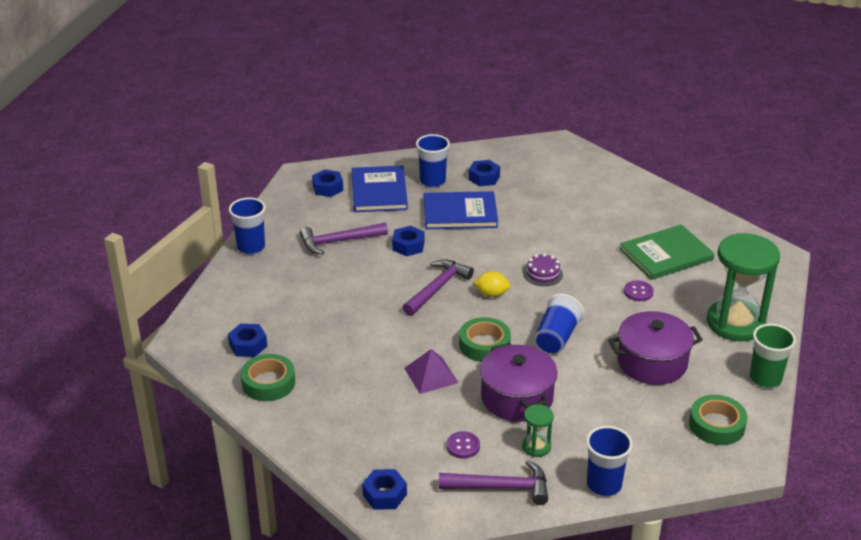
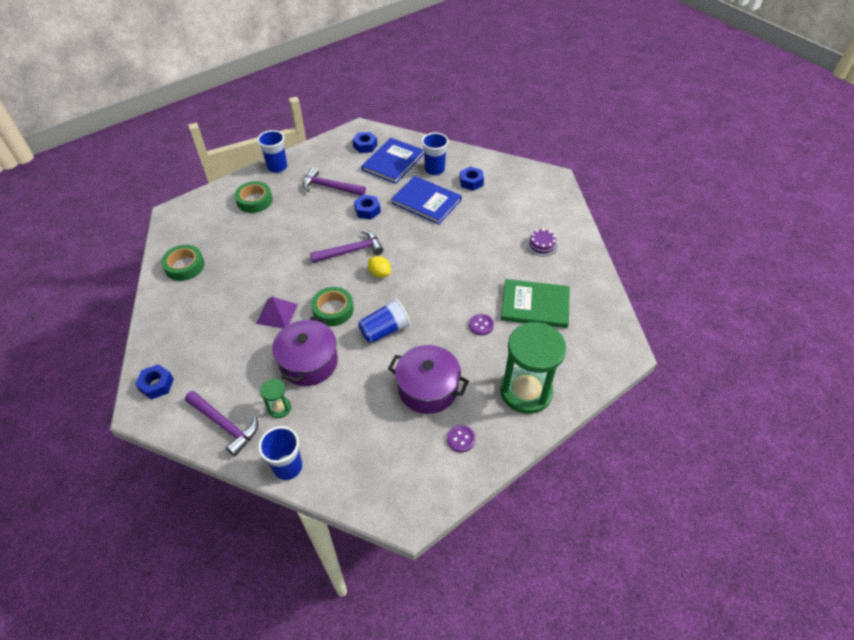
camera: 35 degrees right, 15 degrees up
(248, 345) = (202, 234): blue nut -> none
(463, 446) = (237, 378): purple button -> purple button (460, 439)
(543, 274) = (430, 275): purple cake -> purple cake (541, 245)
(716, 425) = (417, 470): green tape -> green tape (254, 201)
(765, 379) = (497, 453): green cup -> none

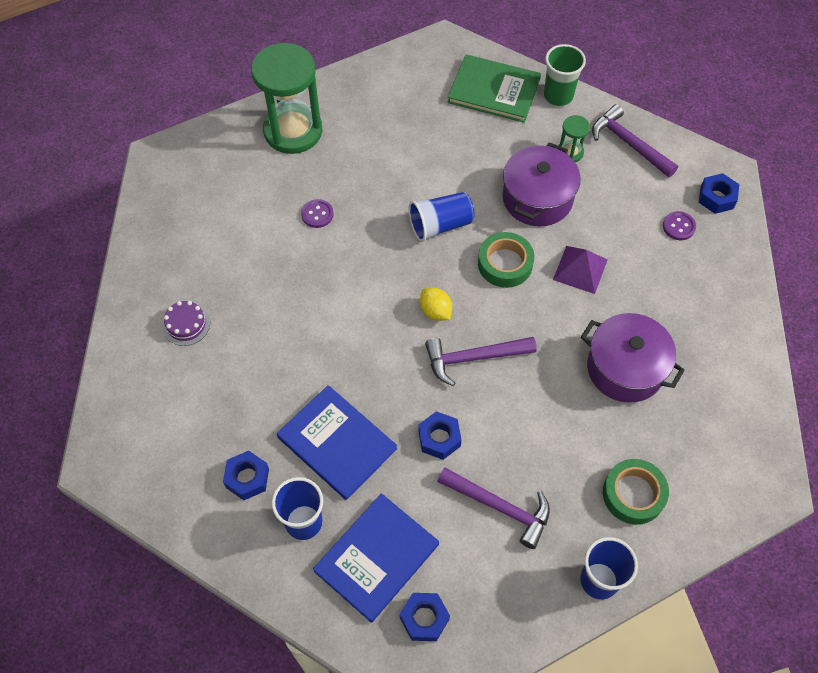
camera: 170 degrees left, 10 degrees up
(184, 266) = (724, 369): green tape -> none
(288, 467) = (558, 96): blue cup -> green cup
(428, 388) = (401, 149): purple pot -> purple pot (625, 368)
(460, 439) = (378, 96): purple button -> purple button (678, 227)
(535, 305) = (238, 231): green book -> green book (494, 90)

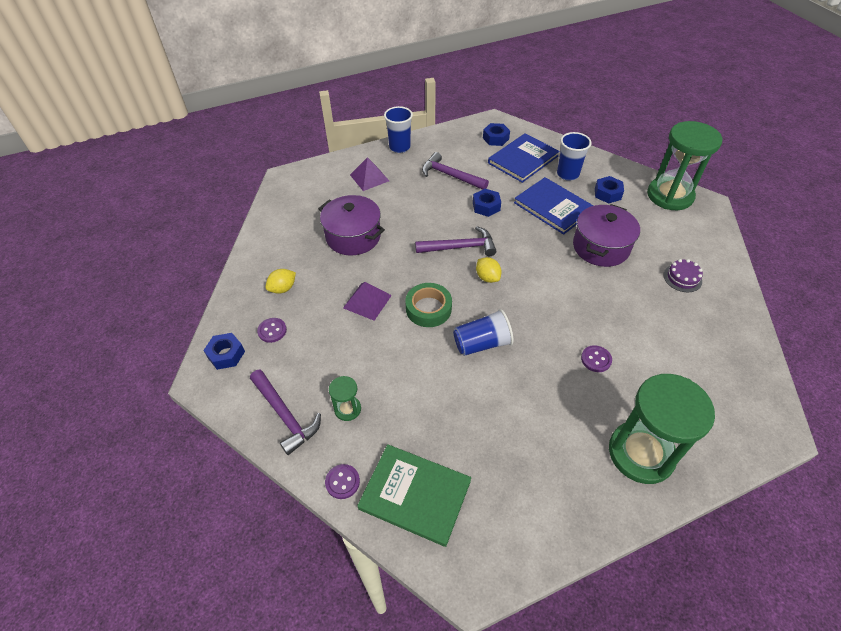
camera: 175 degrees left, 10 degrees down
(150, 479) = (670, 196): none -> green hourglass
(537, 198) = (390, 363): purple pot -> purple pot (601, 247)
(558, 96) = (342, 482): green cup -> purple button
(633, 494) = (369, 178): green tape -> purple pyramid
(689, 281) = (283, 288): none -> yellow lemon

